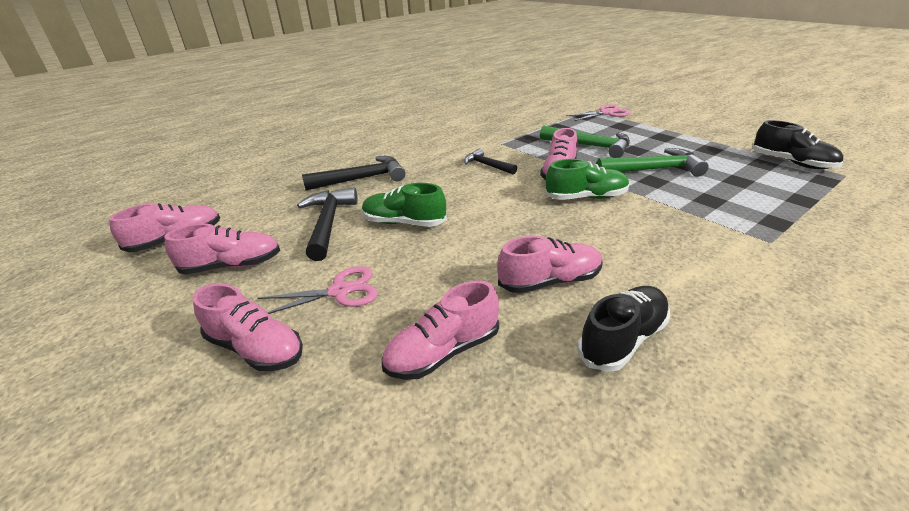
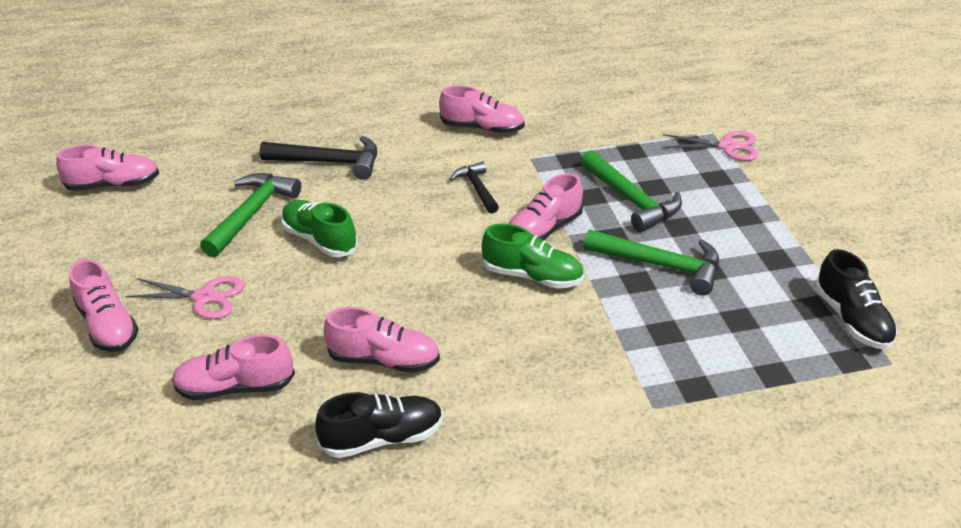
camera: 25 degrees right, 5 degrees up
(232, 266) = (140, 234): pink shoe -> pink shoe (482, 128)
(328, 223) = (251, 214): black hammer -> green hammer

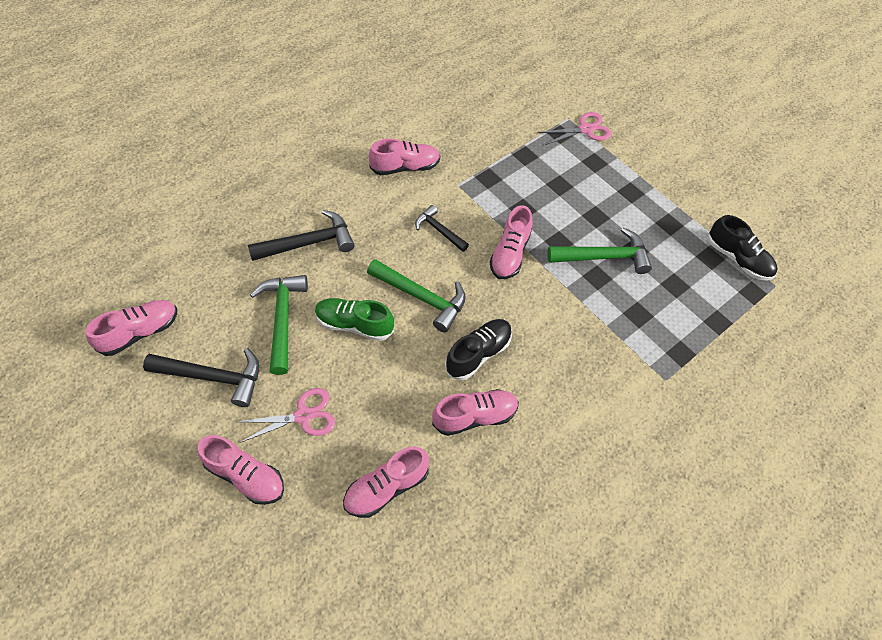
camera: 30 degrees left, 20 degrees up
(147, 239) = (213, 377): none -> black hammer
(382, 438) = (517, 483): black shoe -> black shoe (478, 354)
(532, 276) = (527, 299): green shoe -> none
(630, 200) = (551, 203): green hammer -> green hammer (421, 297)

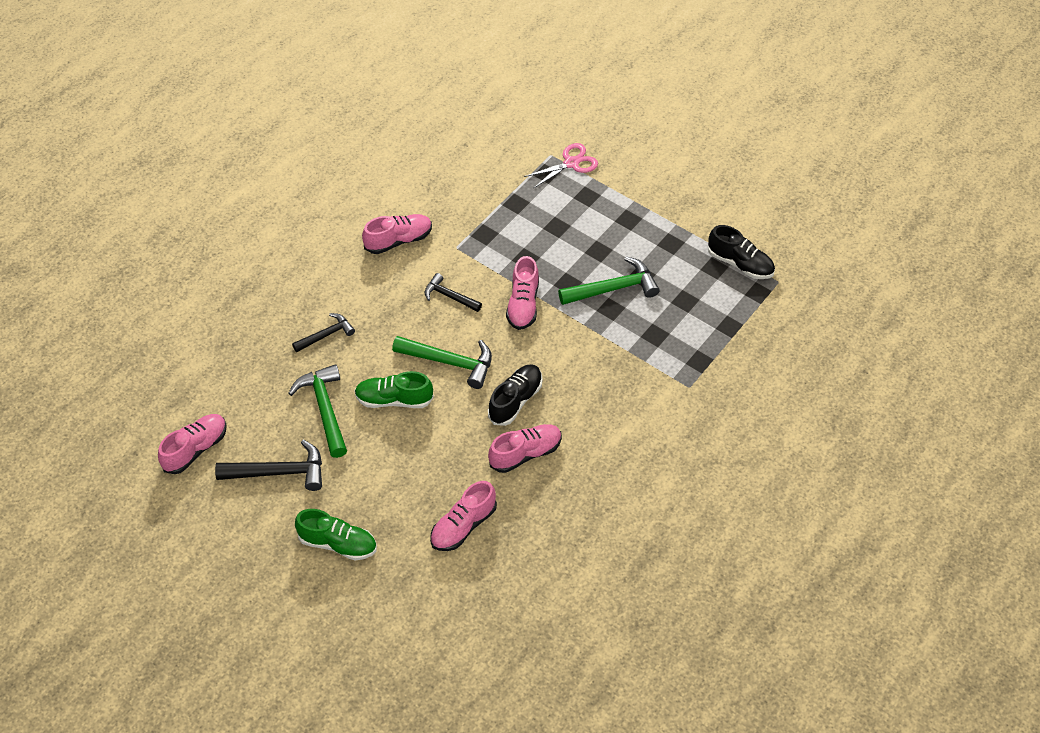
camera: 10 degrees left, 5 degrees down
(246, 476) = (338, 543): pink shoe -> green shoe
(303, 416) = (372, 486): pink scissors -> none
(309, 243) = (326, 335): black hammer -> black hammer, size x0.62

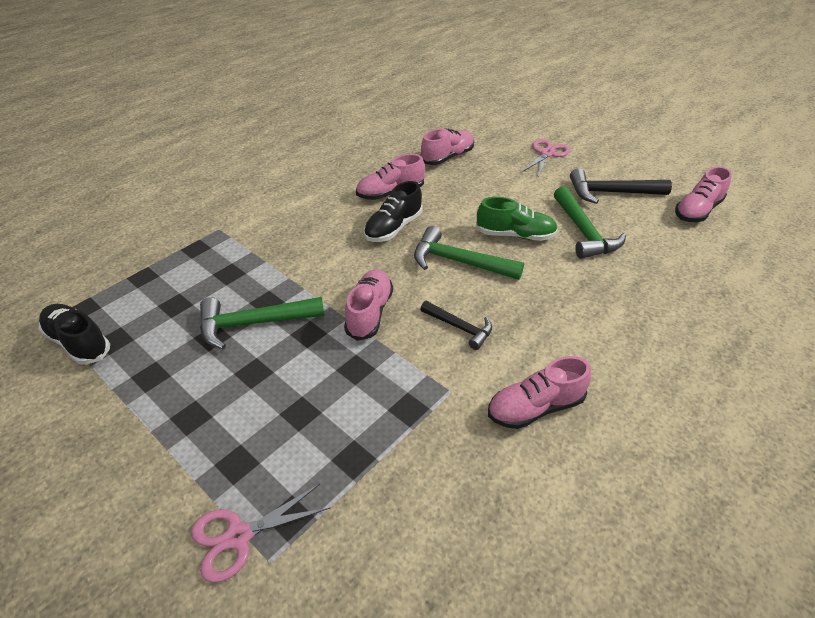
camera: 175 degrees left, 10 degrees down
(326, 335) = (603, 295): black hammer -> none
(338, 543) = (547, 153): green shoe -> pink scissors

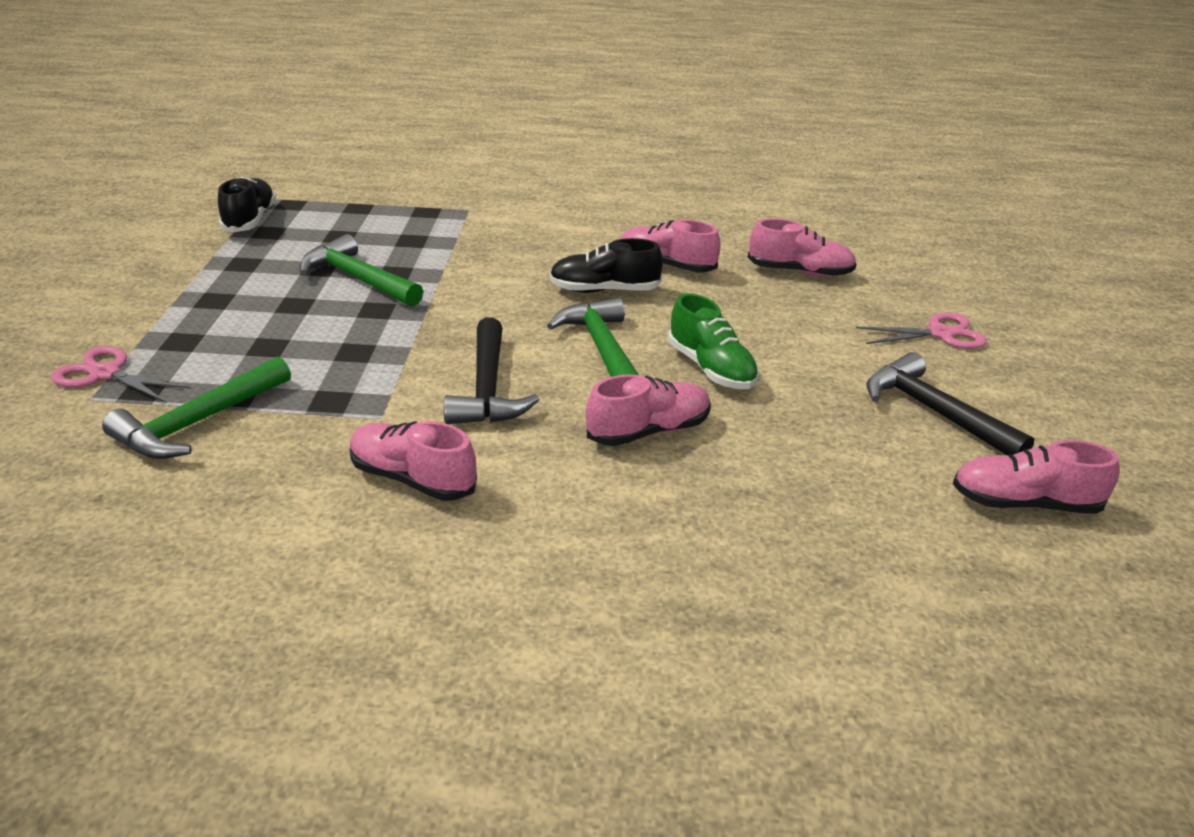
camera: 50 degrees right, 10 degrees down
(369, 313) = (445, 329): pink shoe -> pink shoe (648, 431)
(459, 327) = (487, 388): black hammer -> black hammer, size x1.61
(583, 232) = (799, 416): green hammer -> green hammer (198, 422)

